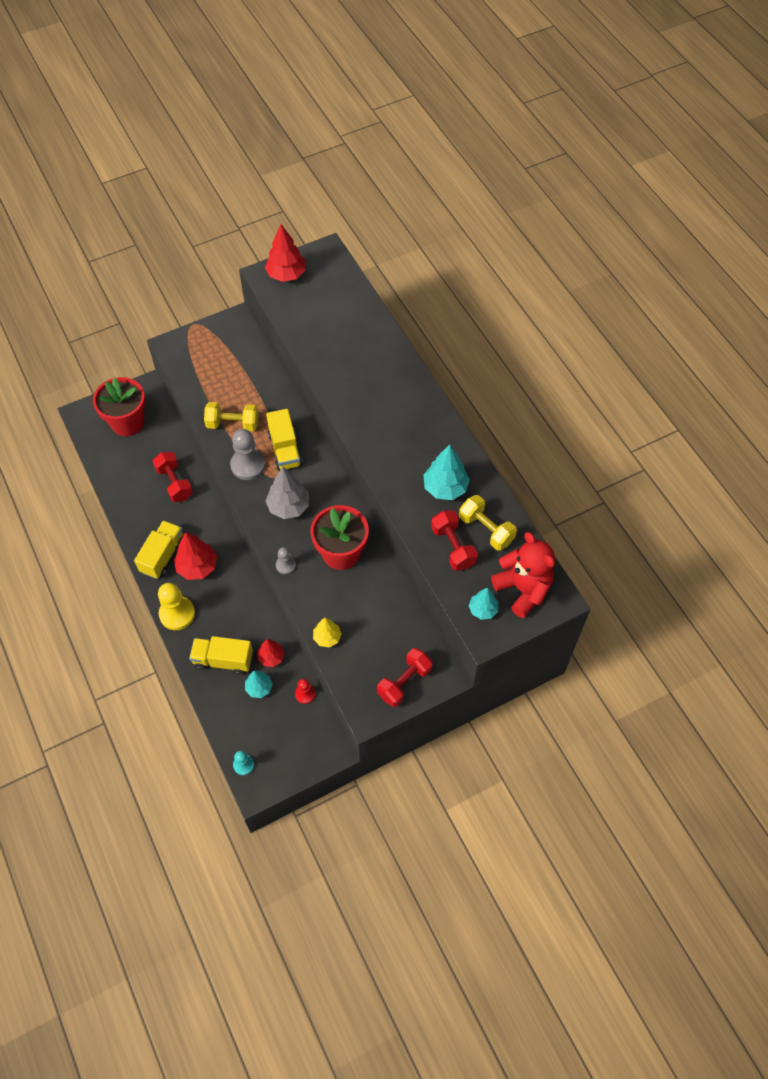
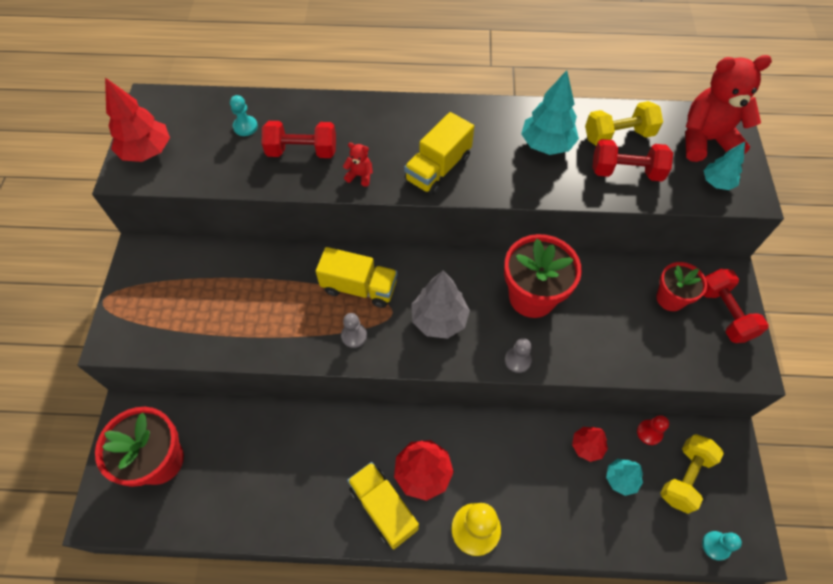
camera: 60 degrees left, 0 degrees up
(175, 483) = (289, 444): red dumbbell -> red dumbbell (302, 151)
(223, 660) = (566, 503): yellow truck -> yellow truck (438, 169)
(233, 424) = (284, 324): yellow dumbbell -> yellow dumbbell (684, 477)
(248, 465) = (354, 335): grey pawn -> grey pawn, size x0.55
(327, 637) = (635, 362): yellow tree -> none
(341, 311) = (245, 127): none -> turquoise pawn
(342, 393) = (360, 176): none -> red teddy bear
(395, 642) = (670, 298): none -> red flower pot

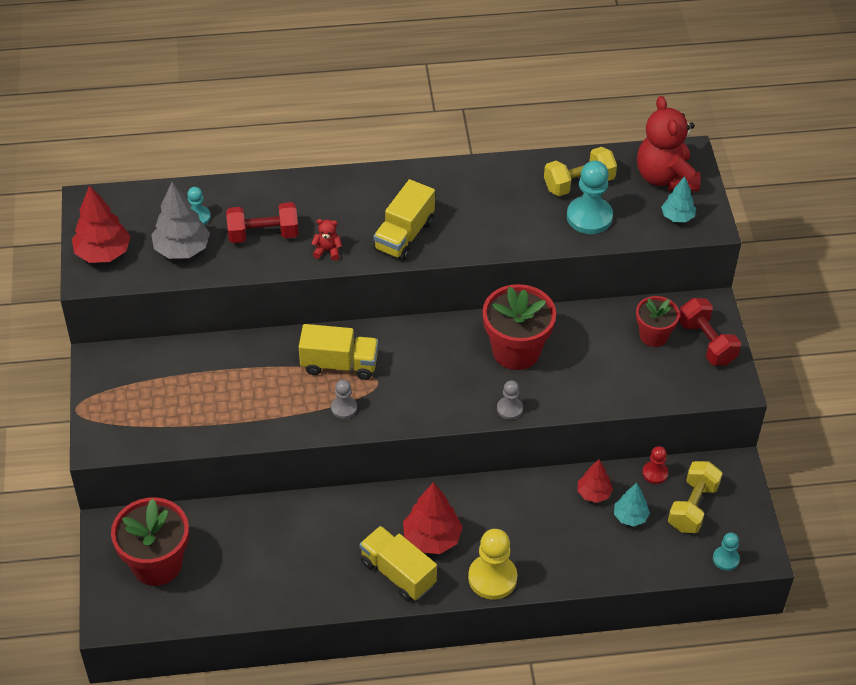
camera: 10 degrees left, 10 degrees down
(439, 319) = (426, 383): grey tree -> grey tree (182, 249)
(546, 144) = (508, 200): turquoise tree -> none
(626, 172) = (589, 217): red dumbbell -> turquoise pawn
(706, 140) = (665, 177): red teddy bear -> red teddy bear turned 90 degrees counterclockwise

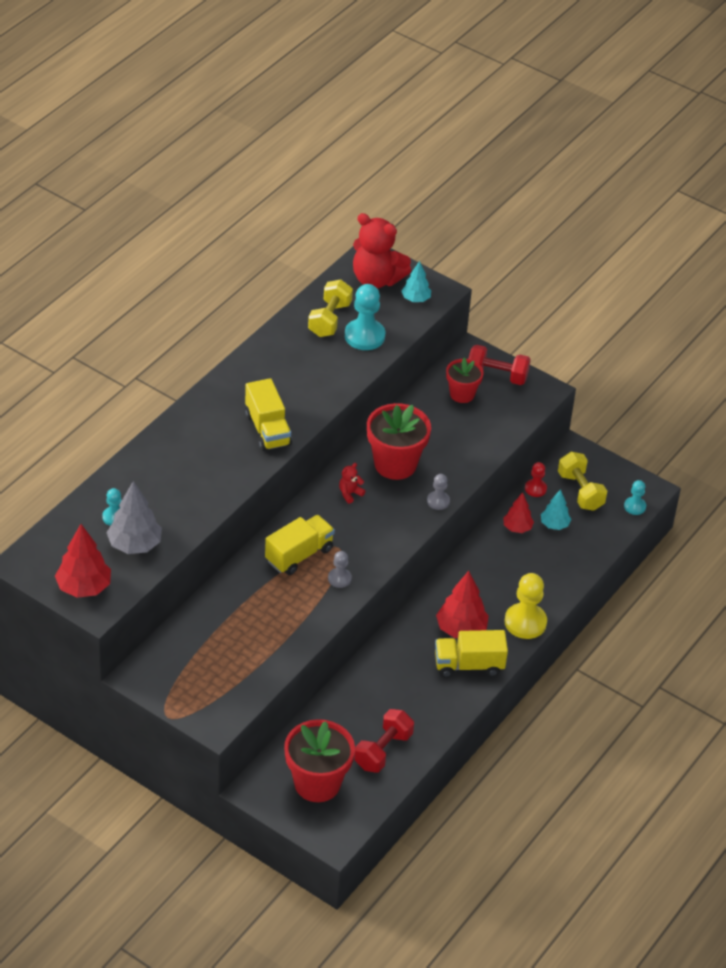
camera: 50 degrees left, 5 degrees down
(263, 234) = (175, 495): red dumbbell -> red dumbbell (383, 751)
(327, 251) = (233, 475): red teddy bear -> red teddy bear (350, 493)

